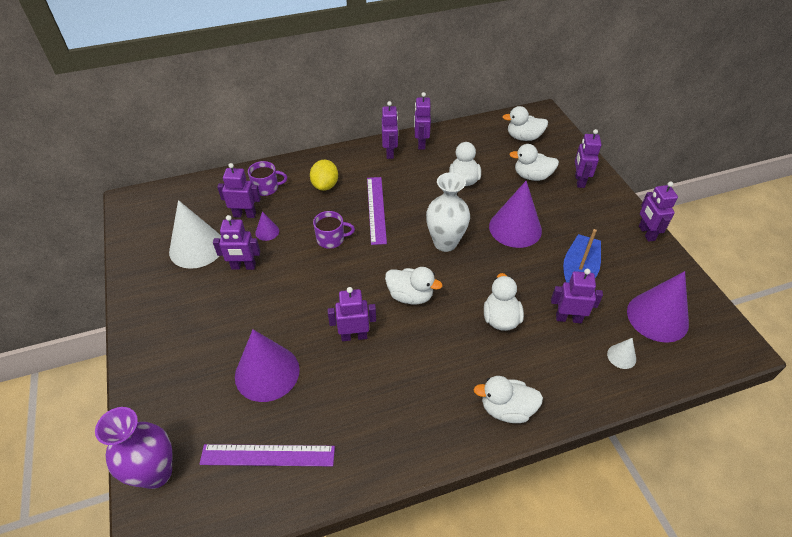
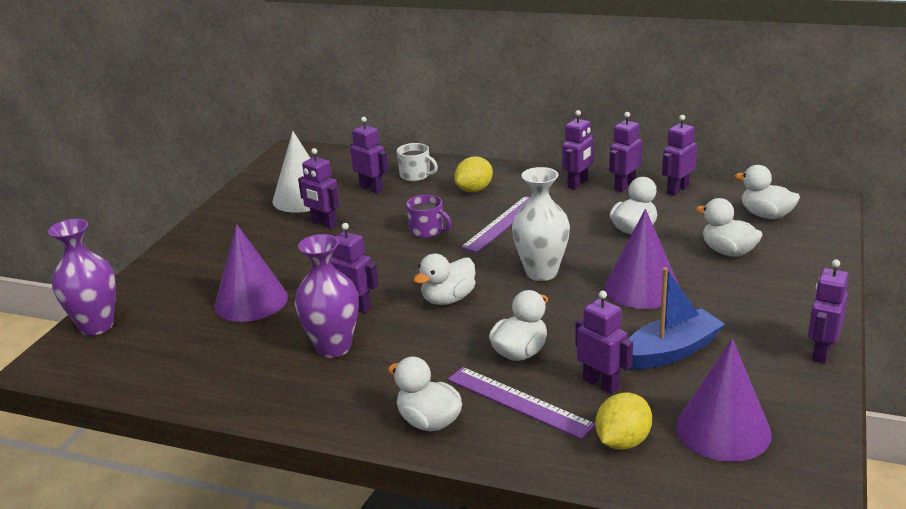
camera: 40 degrees right, 20 degrees down
(266, 188) = (416, 175): purple mug -> white mug
(267, 231) = (375, 206): purple cone -> none
(267, 455) = (183, 353): purple ruler -> purple ruler (518, 402)
(378, 382) = (333, 347): none -> purple vase
(410, 296) = (448, 299): white duck -> white duck turned 75 degrees clockwise
(579, 181) = (790, 275): purple robot -> purple robot (677, 190)
(621, 356) = (622, 441): white cone -> yellow lemon

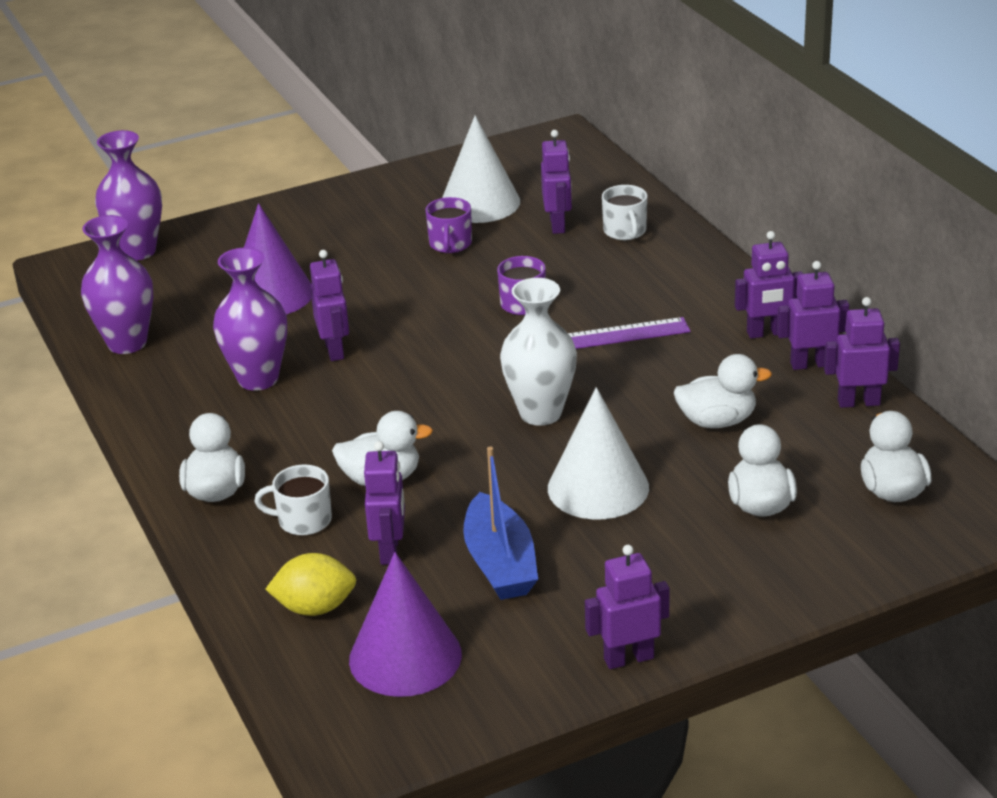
camera: 45 degrees right, 5 degrees up
(192, 379) = (127, 343): none -> purple vase
(324, 224) = (450, 244): purple robot -> purple mug
(448, 299) = (416, 390): white duck -> none
(474, 190) = (649, 281): yellow lemon -> none
(518, 402) = (303, 520): purple ruler -> white mug
(642, 288) = (598, 487): purple cone -> white cone
(671, 352) = (500, 563): blue boat -> blue boat turned 60 degrees clockwise

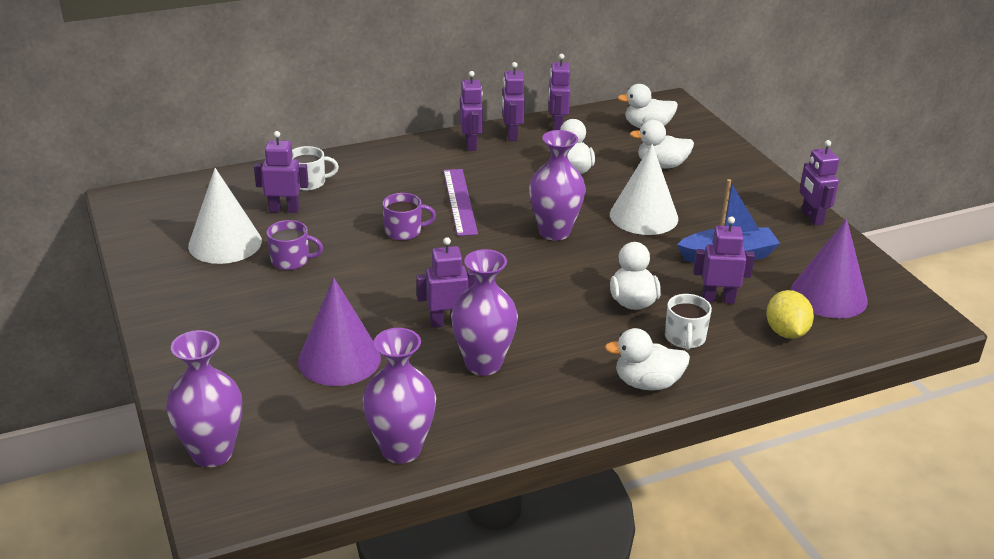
camera: 90 degrees left, 0 degrees up
(540, 413) = (554, 232): white vase -> purple vase

